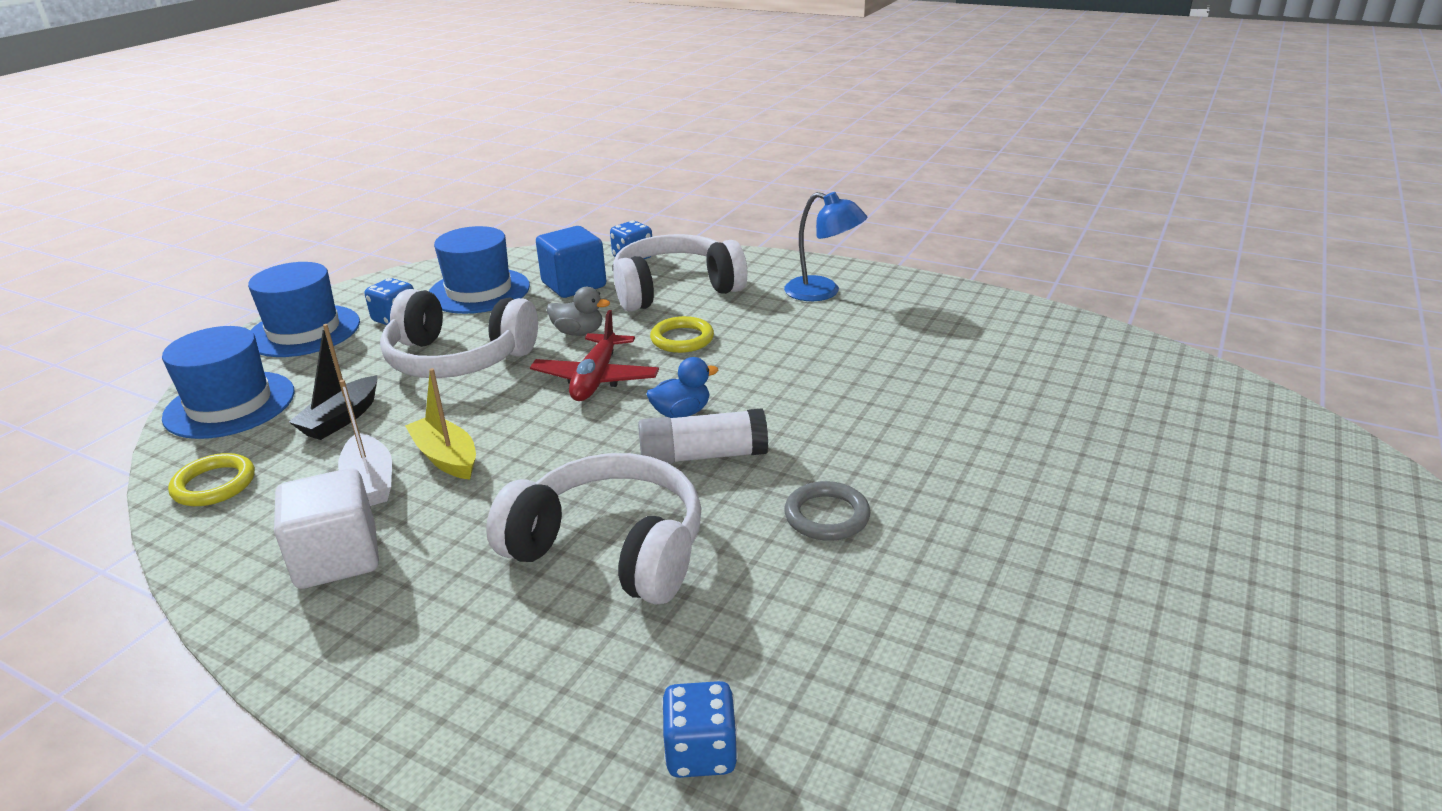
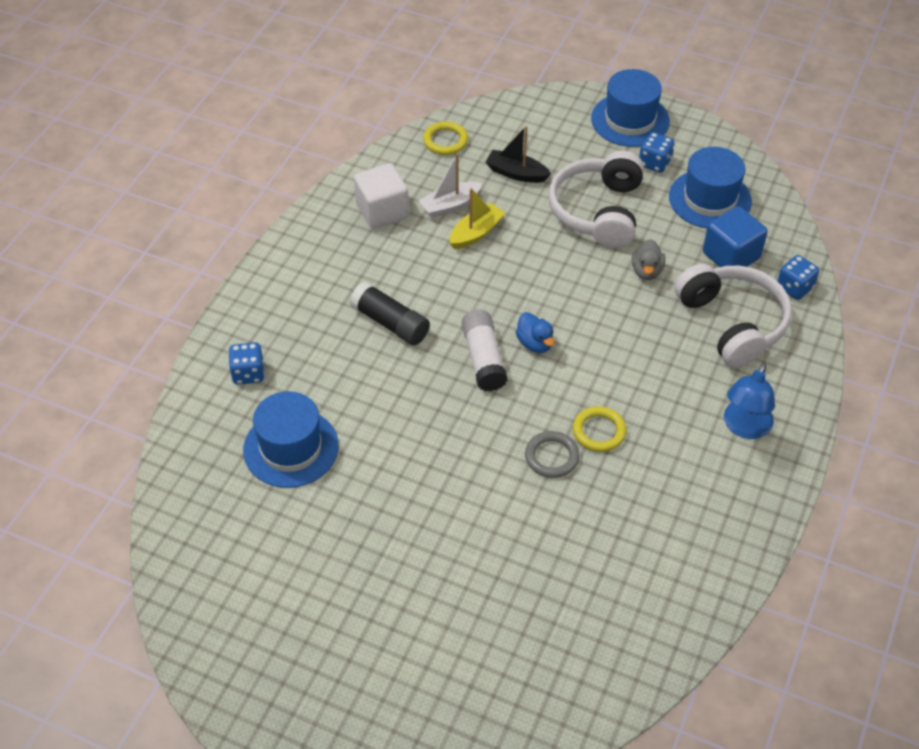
camera: 85 degrees right, 20 degrees up
(230, 404) = (529, 117): blue hat -> blue hat (291, 448)
(596, 379) = (577, 291): red plane -> none
(610, 549) = (390, 323): white headphones -> black glue stick
(682, 339) = (644, 335): yellow ring -> yellow ring (599, 431)
(826, 516) = (421, 424): grey ring -> grey ring (552, 457)

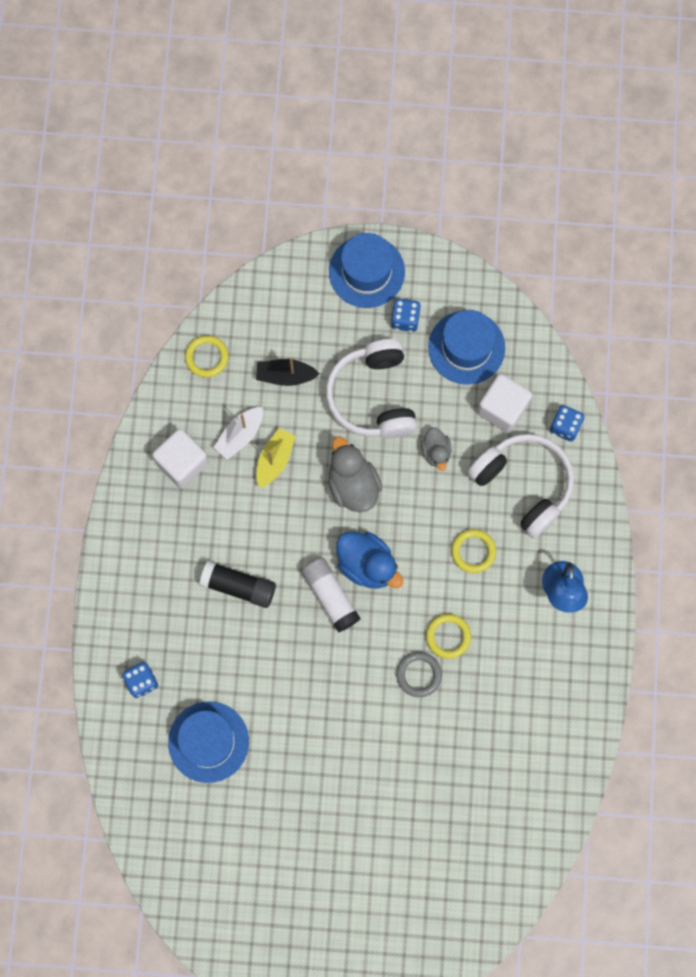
camera: 20 degrees left, 25 degrees up
(535, 343) = (367, 565): blue duck -> blue duck, size x1.67
(548, 274) = (353, 485): none -> grey duck
(656, 364) = (473, 551): none -> yellow ring
(731, 255) = (502, 409): blue cube -> white cube

